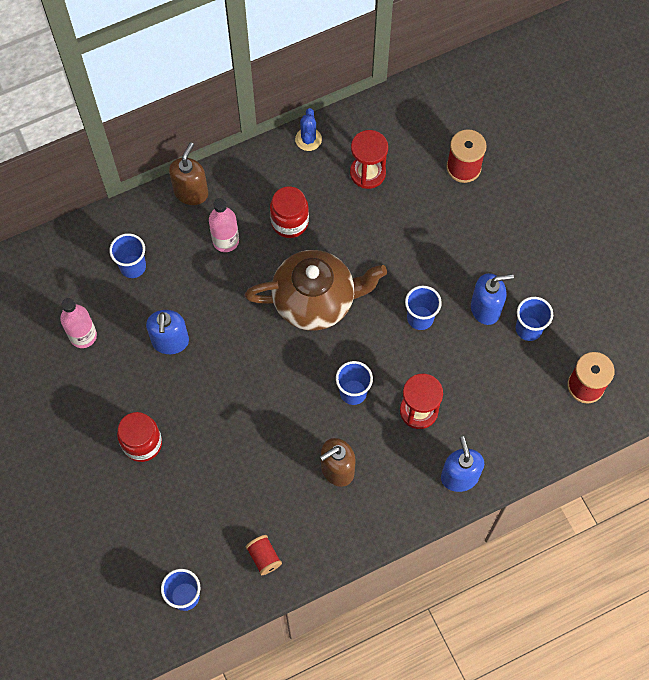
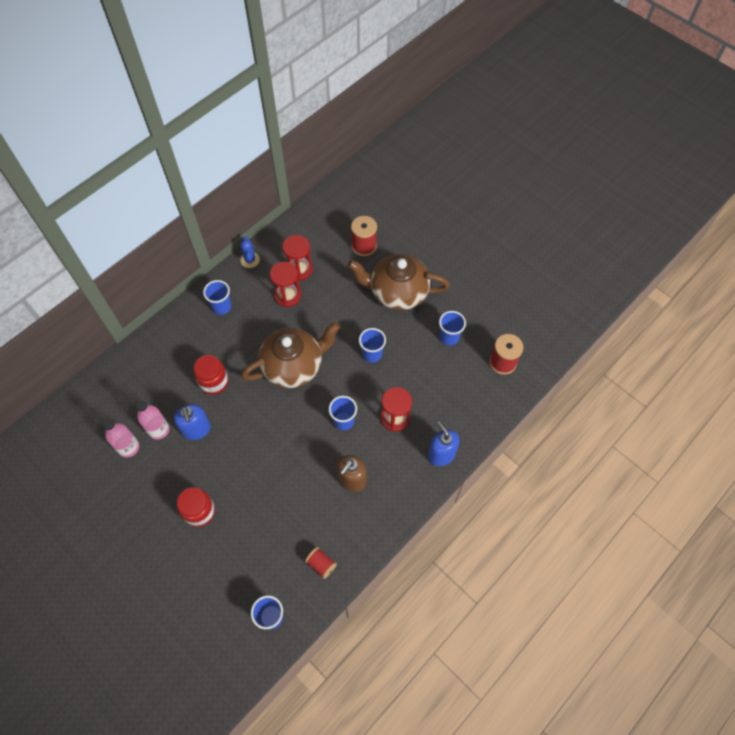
camera: 20 degrees left, 5 degrees down
(133, 266) = (151, 385): blue cup -> blue cup (222, 307)
(191, 192) = (177, 320): brown soap dispenser -> none
(225, 241) = (214, 346): pink bottle -> pink bottle (159, 430)
(290, 222) = (256, 319): red jar -> red jar (214, 382)
(340, 204) = (287, 295): none -> red hourglass
(484, 246) = (397, 292): none -> brown teapot
(485, 309) = (414, 333): blue soap dispenser -> none

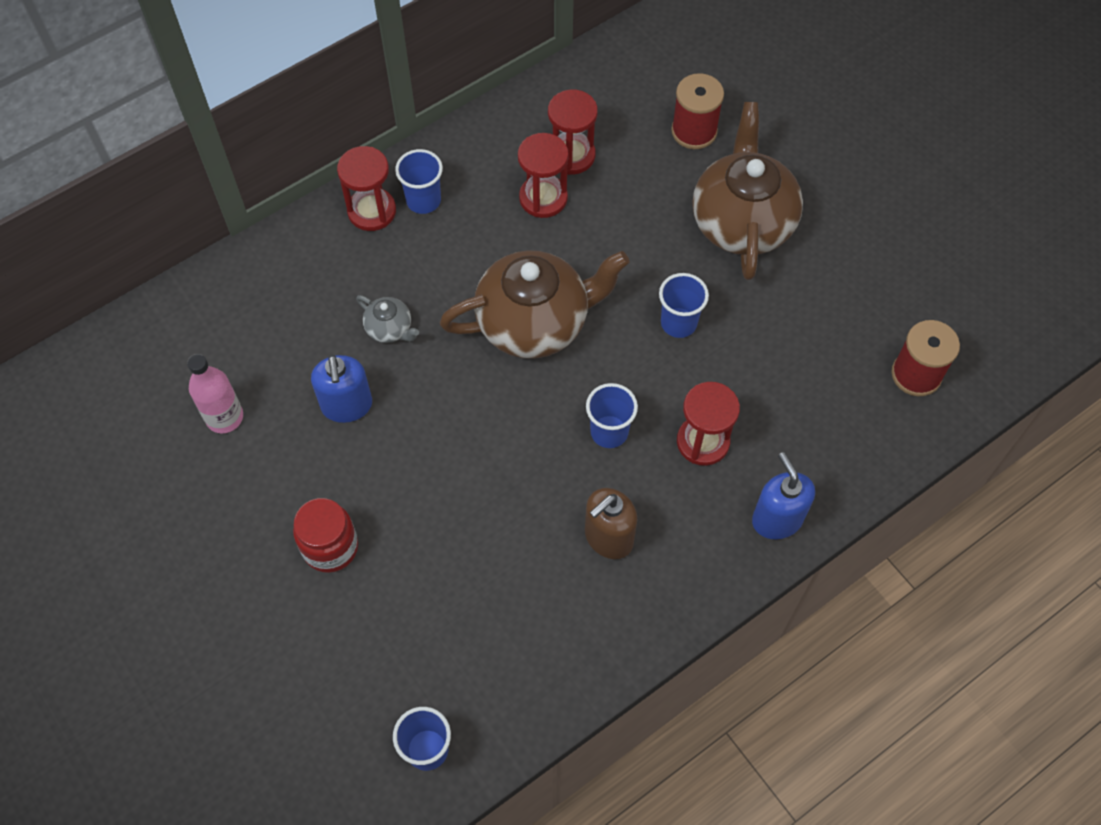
camera: 10 degrees right, 0 degrees up
(159, 430) = (281, 395): pink bottle -> none
(194, 317) = (372, 211): none -> red hourglass
(214, 382) = (390, 329): red jar -> grey teapot
(250, 260) = (486, 126): blue cactus -> none
(321, 564) = (530, 675): red spool -> none
(397, 292) = (742, 222): brown teapot -> brown teapot turned 75 degrees clockwise
(449, 337) = (824, 314): blue cup -> none

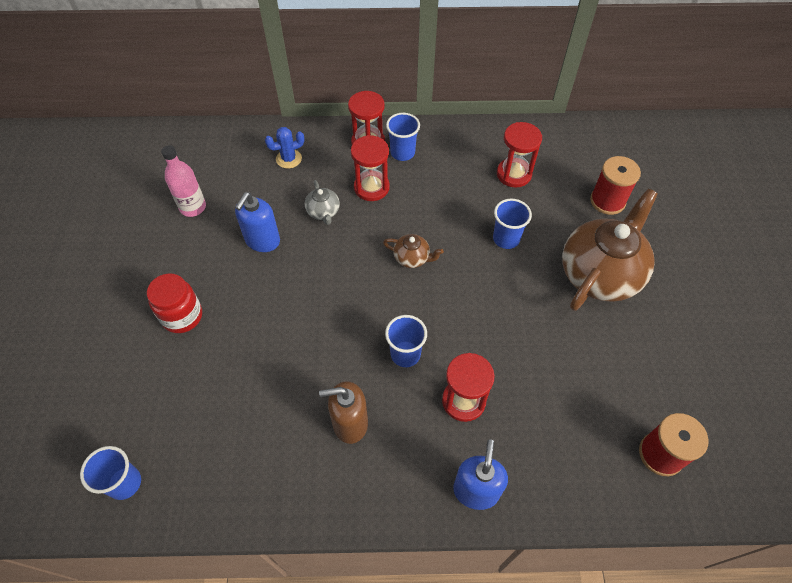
camera: 35 degrees right, 5 degrees down
(290, 287) = (289, 159): none -> blue cactus
(534, 322) = (412, 258): brown teapot -> brown teapot, size x0.43
(543, 198) = (476, 189): red hourglass -> red hourglass (371, 187)
(678, 323) = (506, 313): blue cup -> blue cup (506, 239)

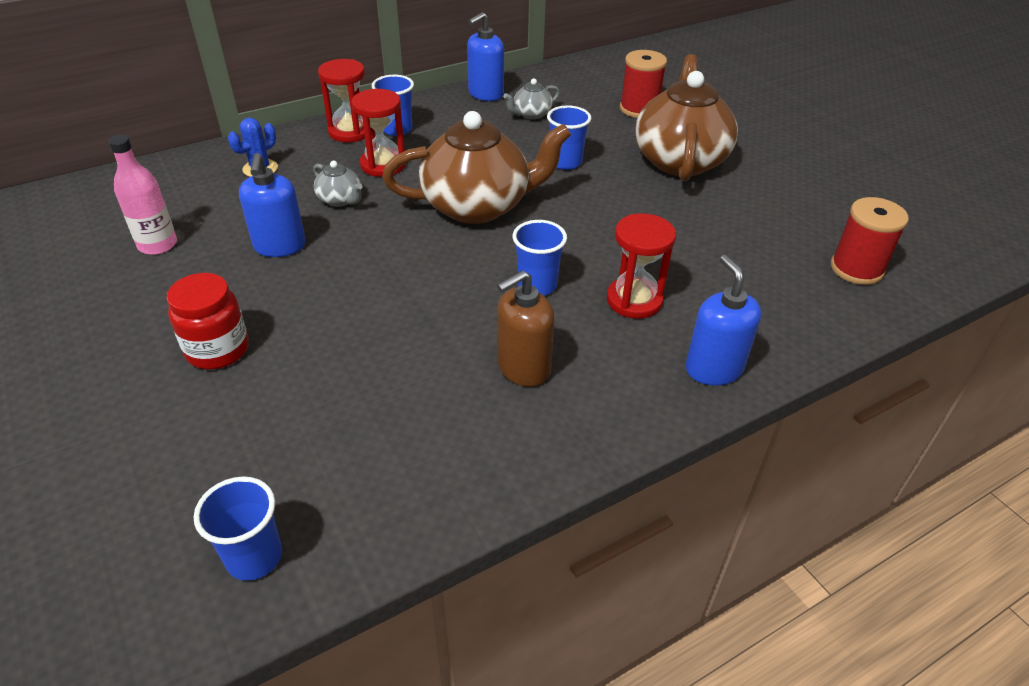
camera: 30 degrees left, 15 degrees down
(412, 258) = (478, 206): brown teapot -> brown teapot, size x2.33
(492, 137) = (485, 94): none -> blue soap dispenser
(514, 174) = (531, 114): red hourglass -> grey teapot

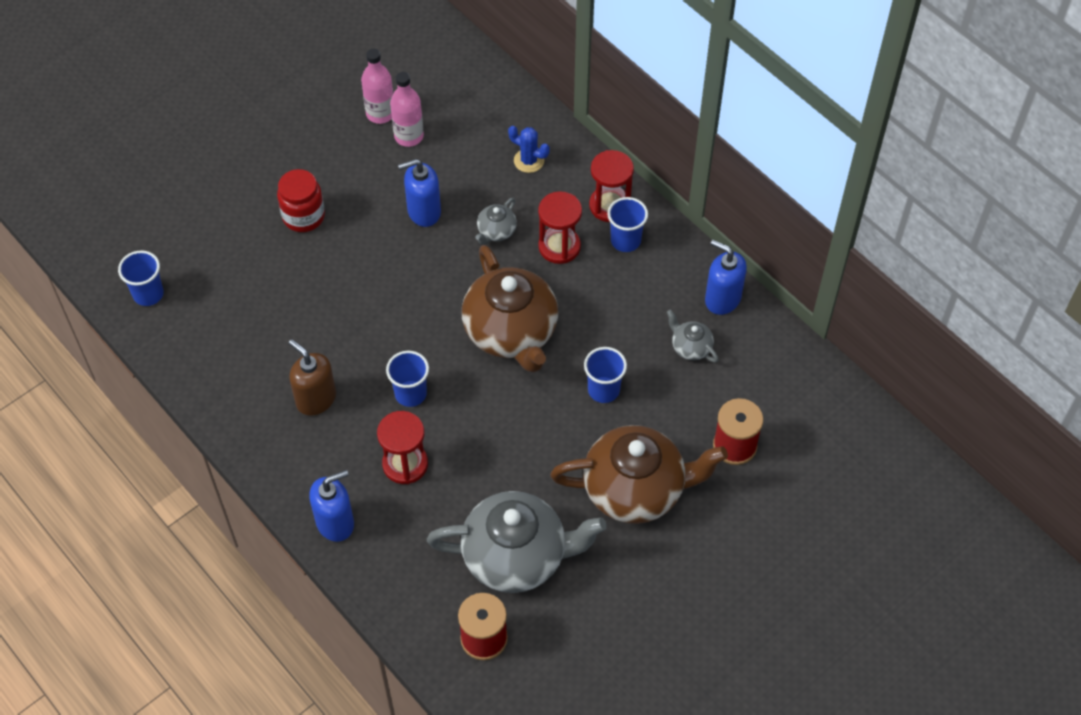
camera: 80 degrees right, 15 degrees up
(102, 263) = (380, 113): none -> pink bottle
(755, 236) = (516, 556): none -> grey teapot

